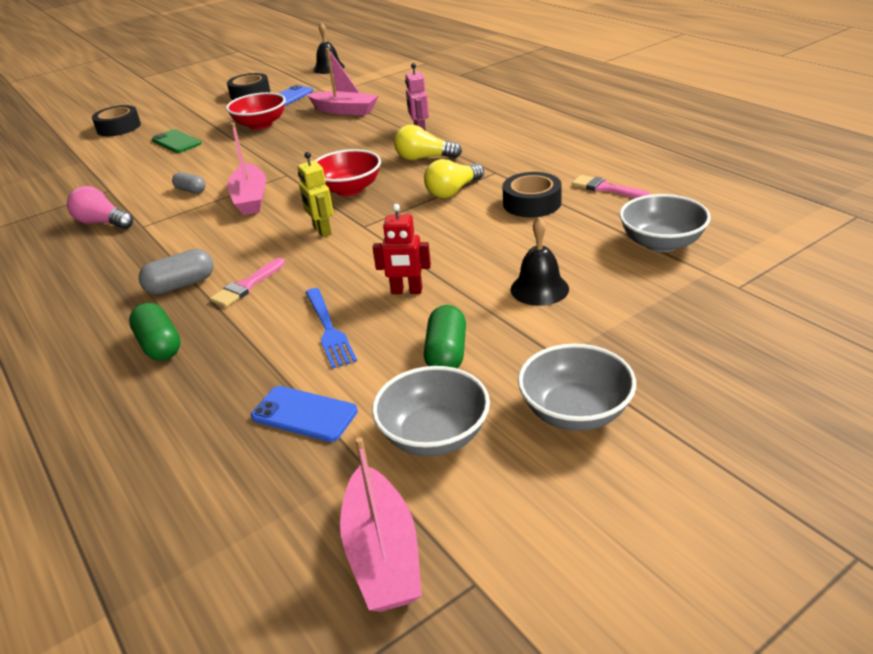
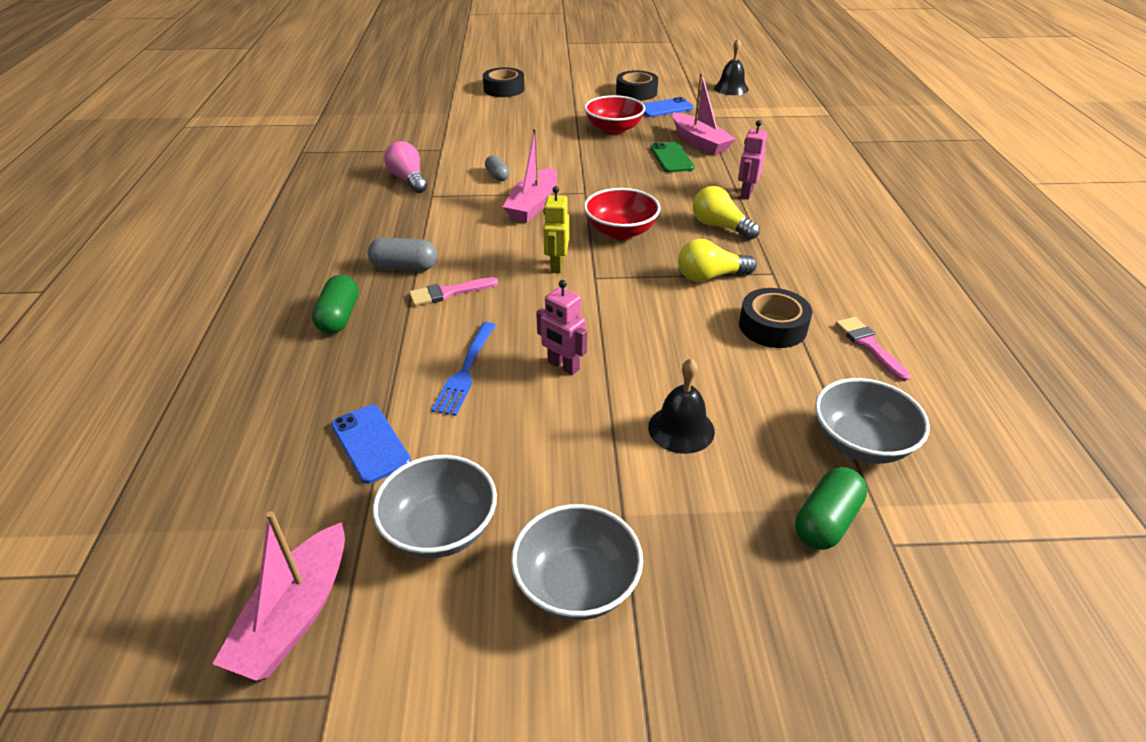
camera: 30 degrees right, 5 degrees up
(176, 142) = (532, 121): green phone -> green phone (671, 158)
(406, 291) = (563, 366): red robot -> pink robot
(447, 354) = (531, 451): green capsule -> green capsule (826, 521)

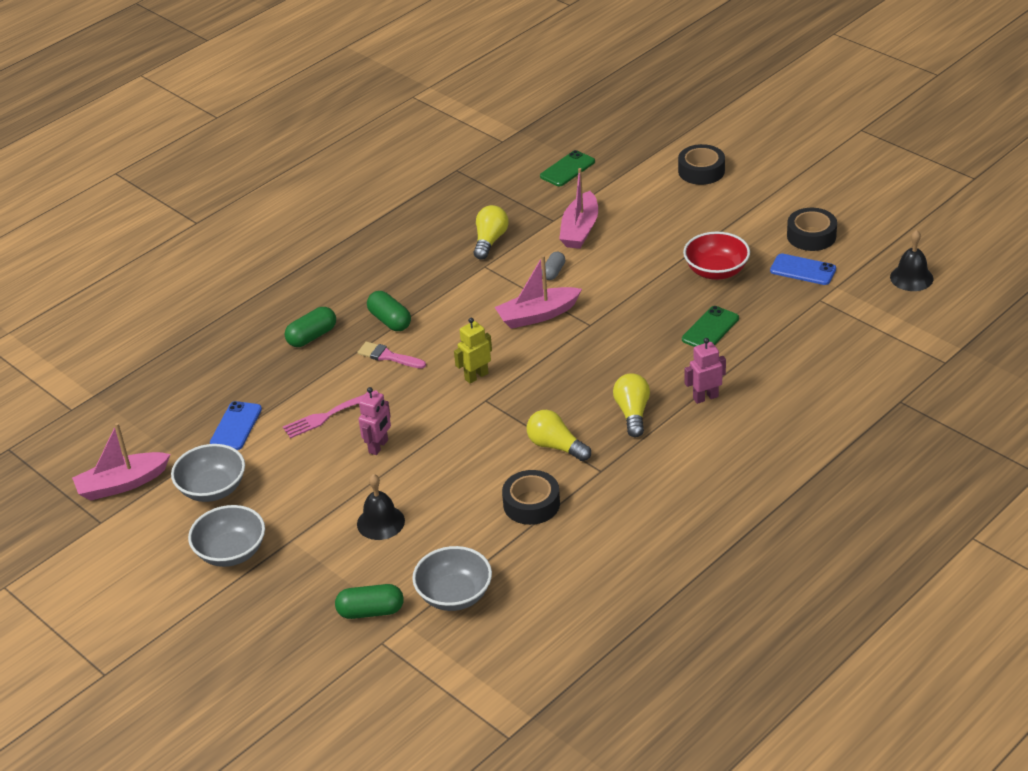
camera: 50 degrees right, 0 degrees up
(400, 120) = (567, 169): none -> green phone
(405, 267) = (390, 321): grey capsule -> green capsule
(408, 179) = (490, 241): pink light bulb -> yellow light bulb
(465, 371) = (328, 415): blue fork -> pink fork
(563, 366) = (378, 446): pink robot -> pink robot turned 150 degrees counterclockwise
(620, 231) = (558, 374): red bowl -> none
(700, 142) = (763, 326): pink boat -> pink boat (580, 230)
(869, 346) = (565, 555): pink brush -> none

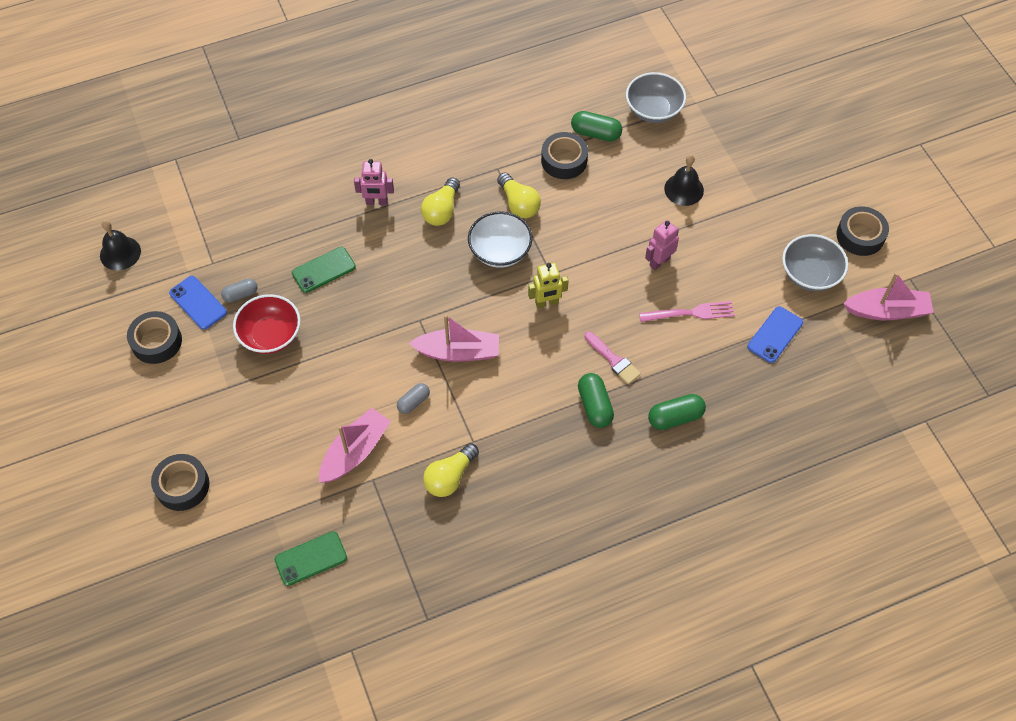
camera: 160 degrees left, 20 degrees up
(164, 545) = (860, 235): none -> black tape
(231, 552) = (807, 208): grey bowl -> none
(371, 611) = (717, 120): green capsule -> green capsule (596, 133)
(548, 400) = (500, 251): none -> white bowl
(770, 287) = (240, 294): none -> grey capsule

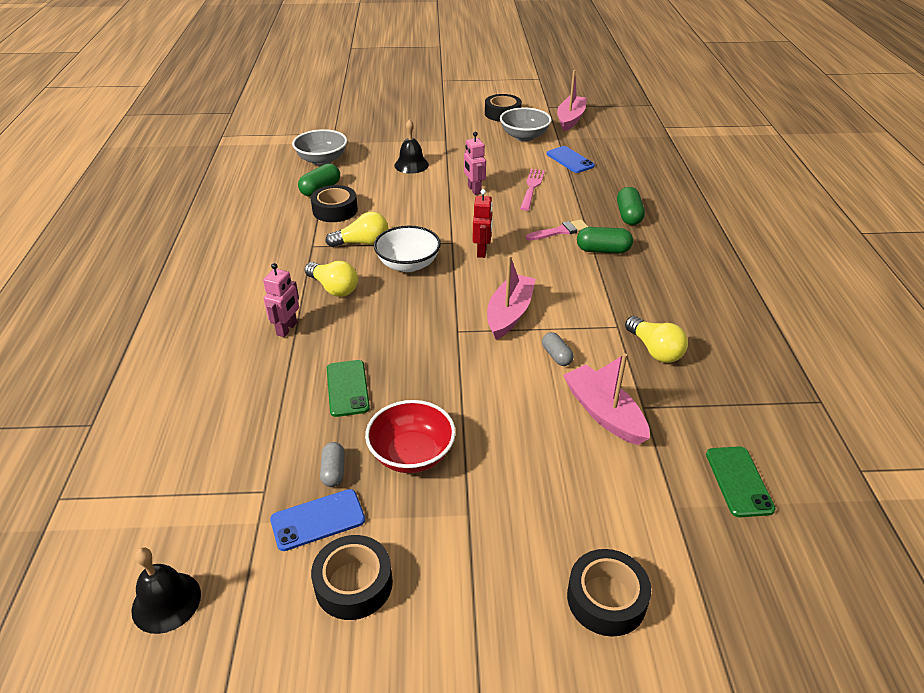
camera: 70 degrees left, 20 degrees down
(547, 303) = (482, 251): yellow robot -> red robot

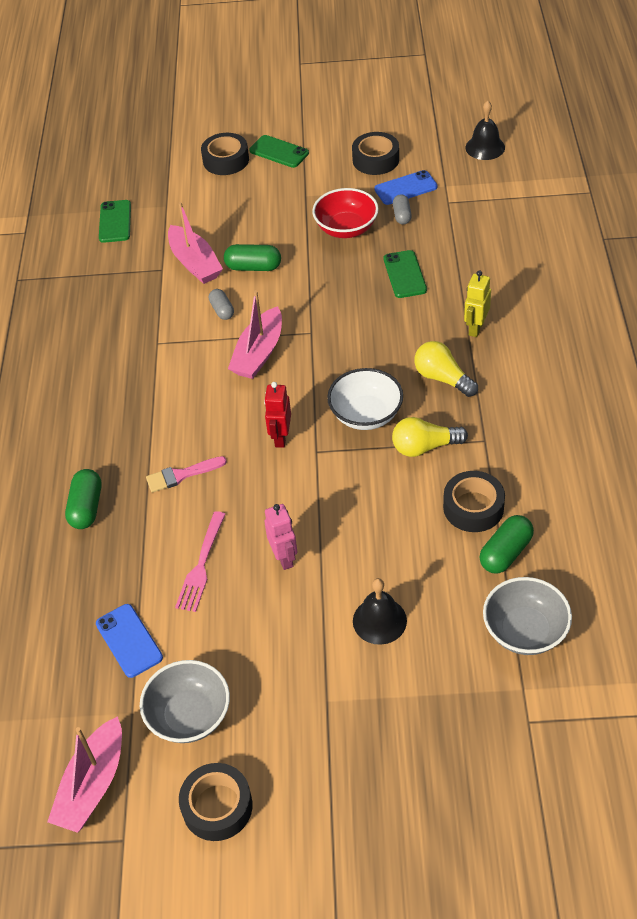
camera: 175 degrees left, 10 degrees up
(287, 329) = (476, 328): pink robot -> yellow robot
(517, 614) = (279, 152): none -> green phone
(603, 250) = (139, 444): green capsule -> green capsule (253, 267)
(655, 350) = (132, 319): yellow light bulb -> none

